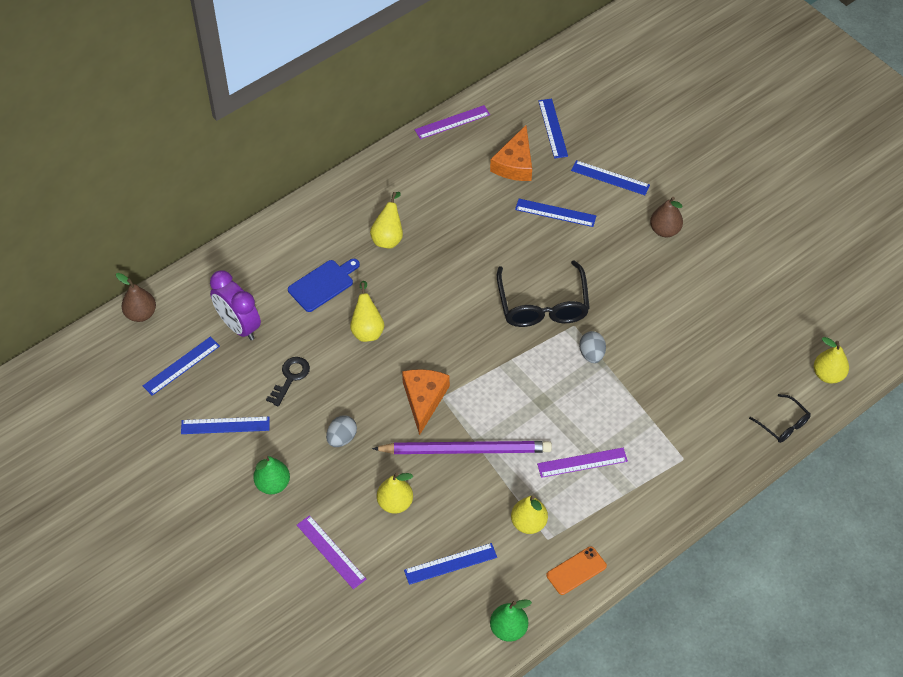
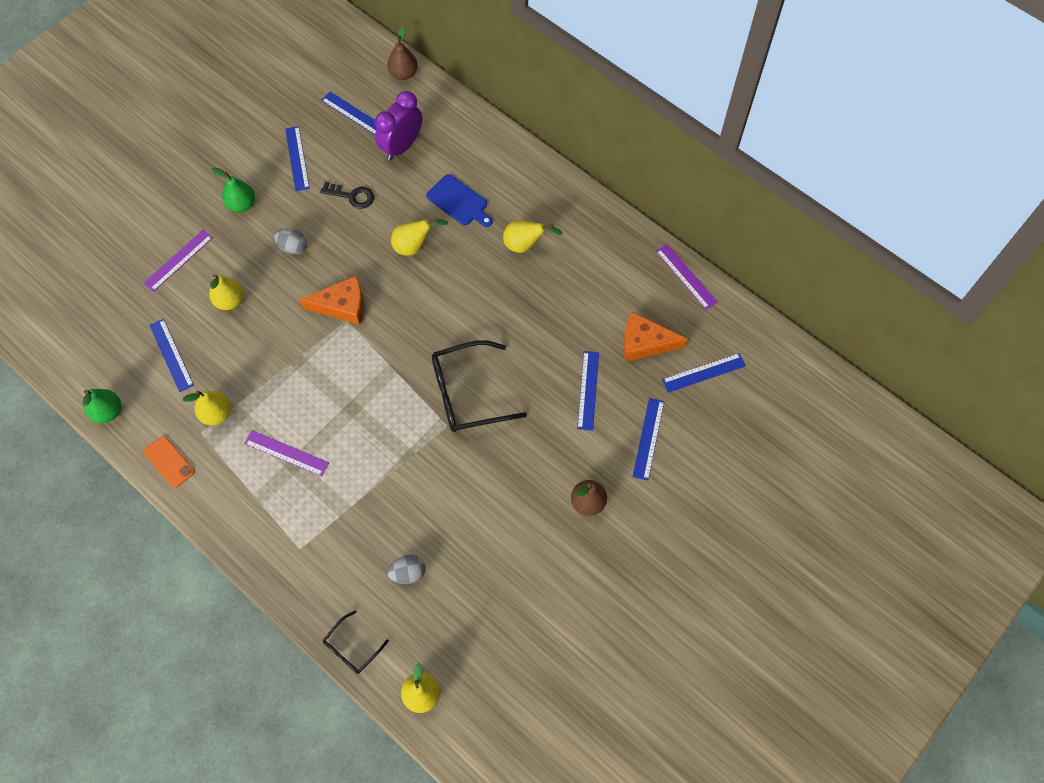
camera: 80 degrees right, 10 degrees up
(466, 450) = (290, 349): purple pencil -> none
(582, 462) = (286, 453): purple ruler -> purple ruler turned 45 degrees counterclockwise
(591, 354) = (414, 447): grey egg -> grey egg (408, 573)

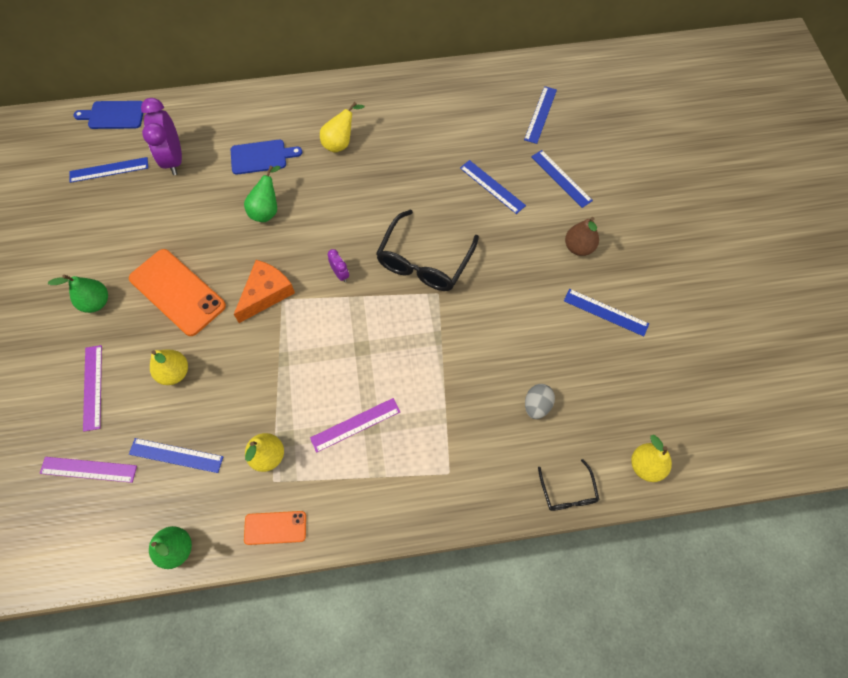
camera: 50 degrees left, 0 degrees up
(293, 247) = (177, 292): grey egg -> orange phone
(297, 158) = (101, 234): blue ruler -> blue ruler (605, 312)
(352, 196) = (179, 220): black key -> none
(403, 74) = (114, 115): brown pear -> blue cutting board
(403, 343) = (340, 274): none -> purple clock
(414, 246) = (267, 210): yellow pear -> green pear
(645, 343) = (487, 130): orange cheese -> none
(686, 276) = (460, 73): purple ruler -> purple ruler (88, 469)

